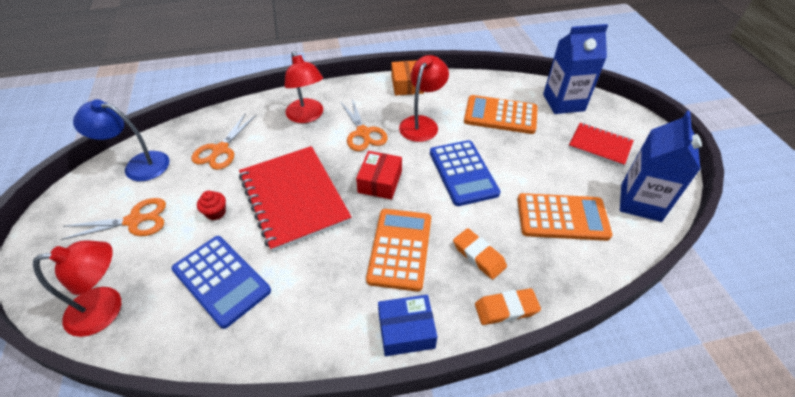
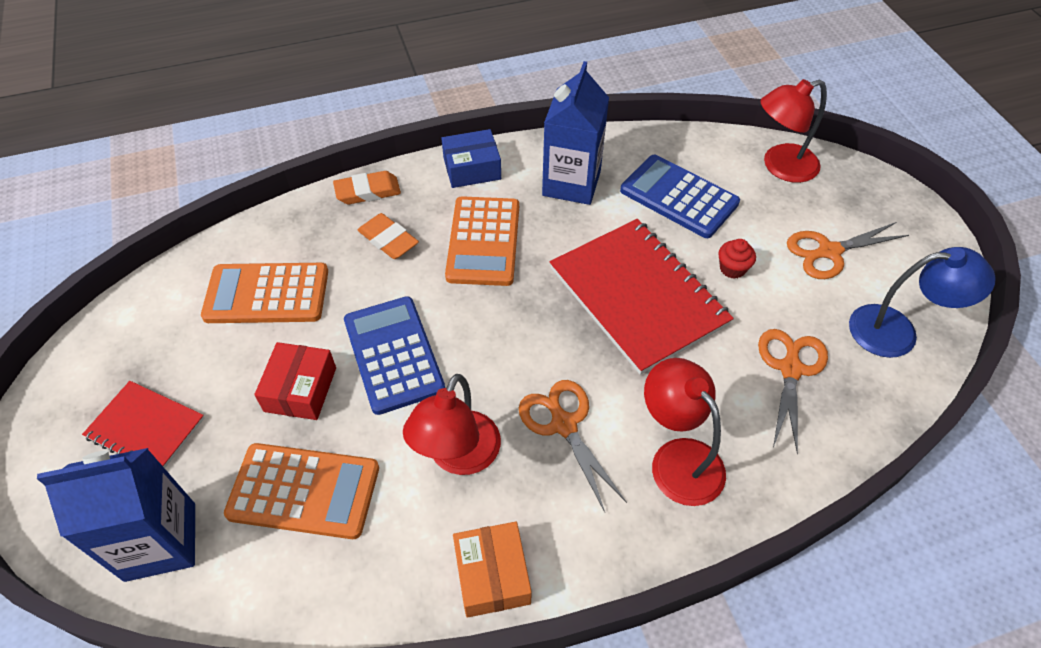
camera: 175 degrees right, 5 degrees up
(380, 182) = (520, 330): red box -> red box (300, 389)
(640, 202) = (144, 324): blue carton -> blue carton (571, 183)

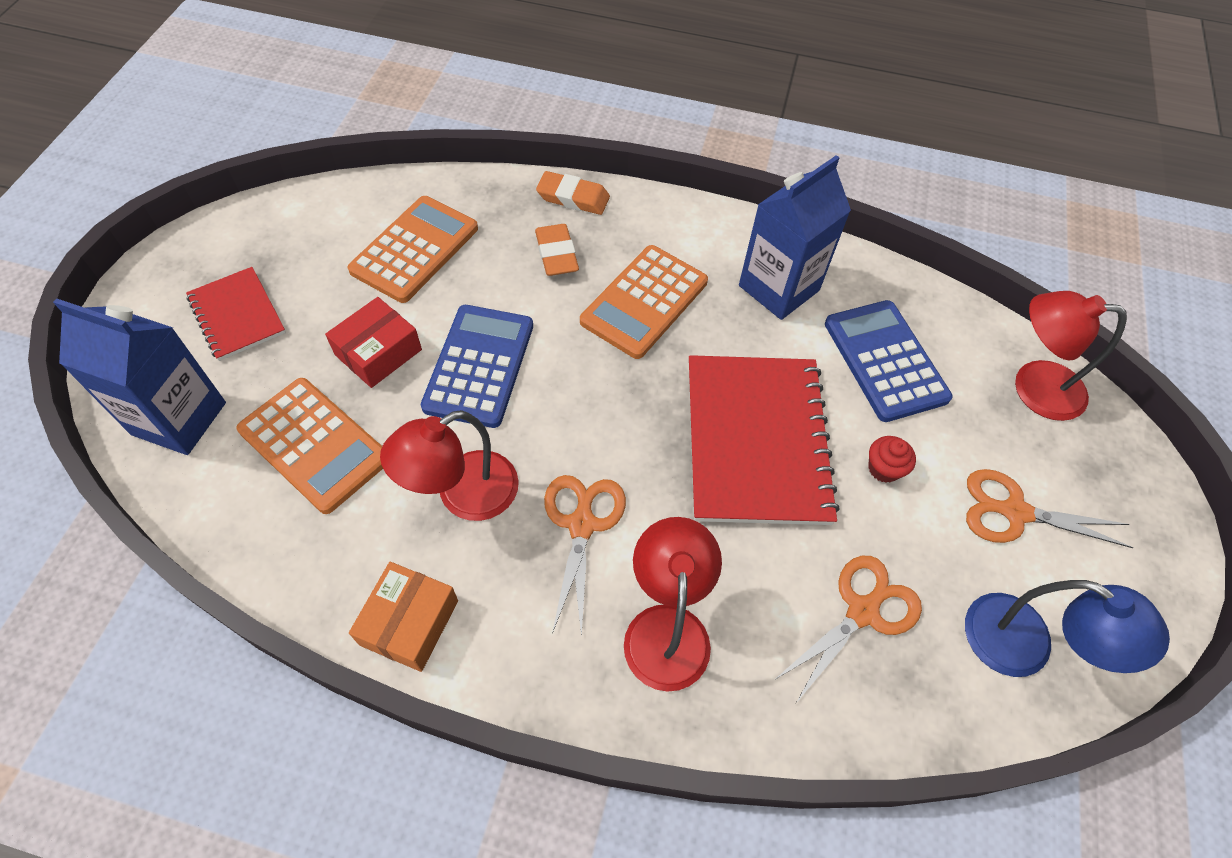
camera: 30 degrees right, 5 degrees up
(267, 294) = (415, 249): orange calculator -> orange calculator turned 90 degrees clockwise
(472, 168) = (689, 223): blue box -> none

